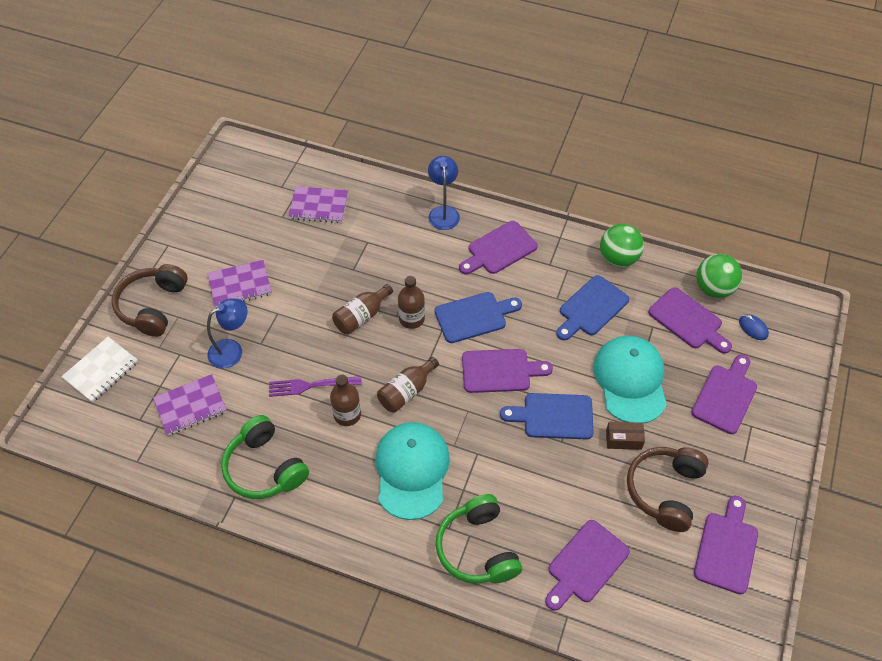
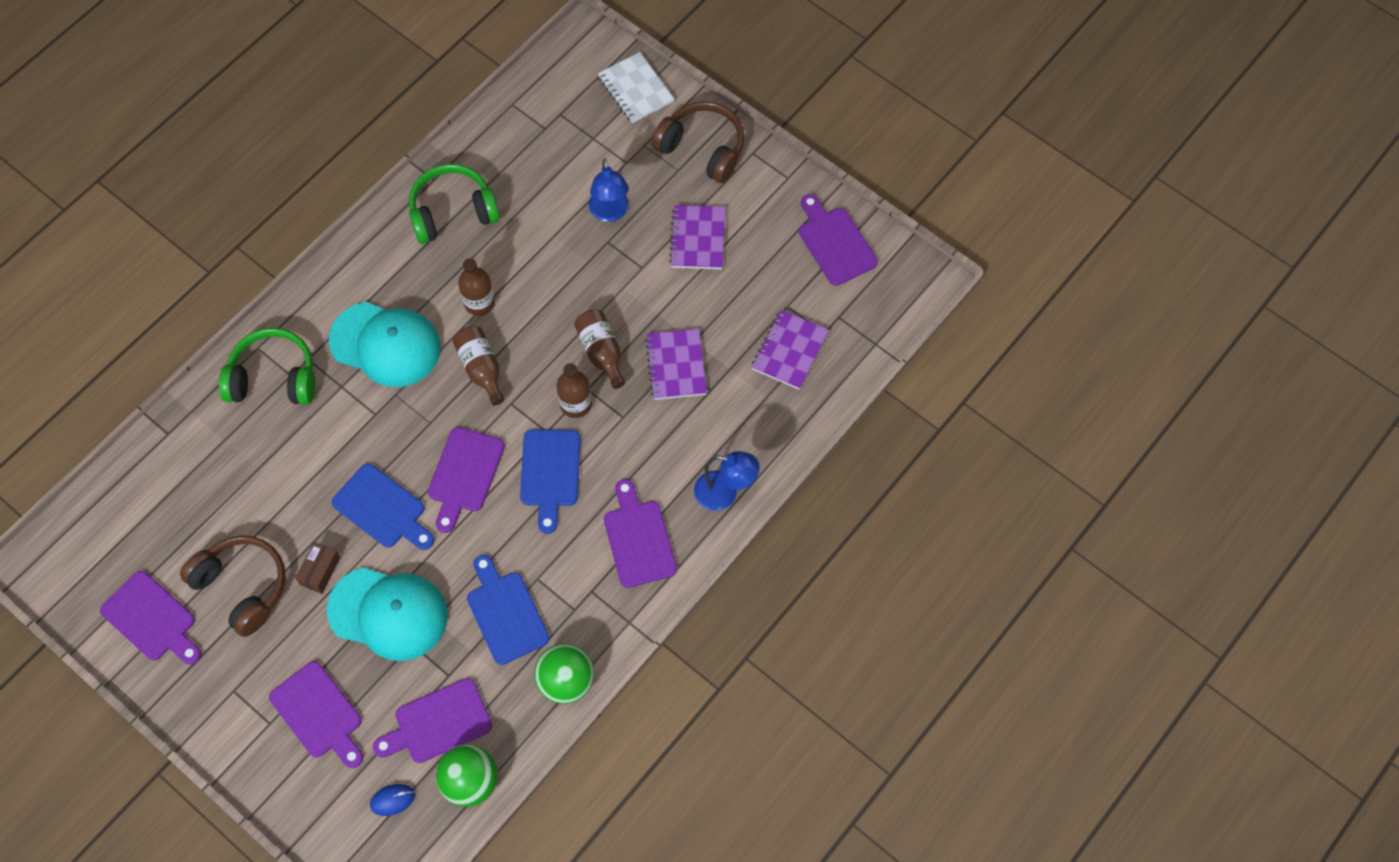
camera: 110 degrees right, 10 degrees up
(190, 406) = (555, 161): purple notebook -> purple notebook (676, 365)
(311, 385) = (531, 277): purple fork -> none
(553, 416) = (382, 509): blue cutting board -> blue cutting board turned 105 degrees clockwise
(585, 564) = (207, 472): purple cutting board -> purple cutting board (835, 243)

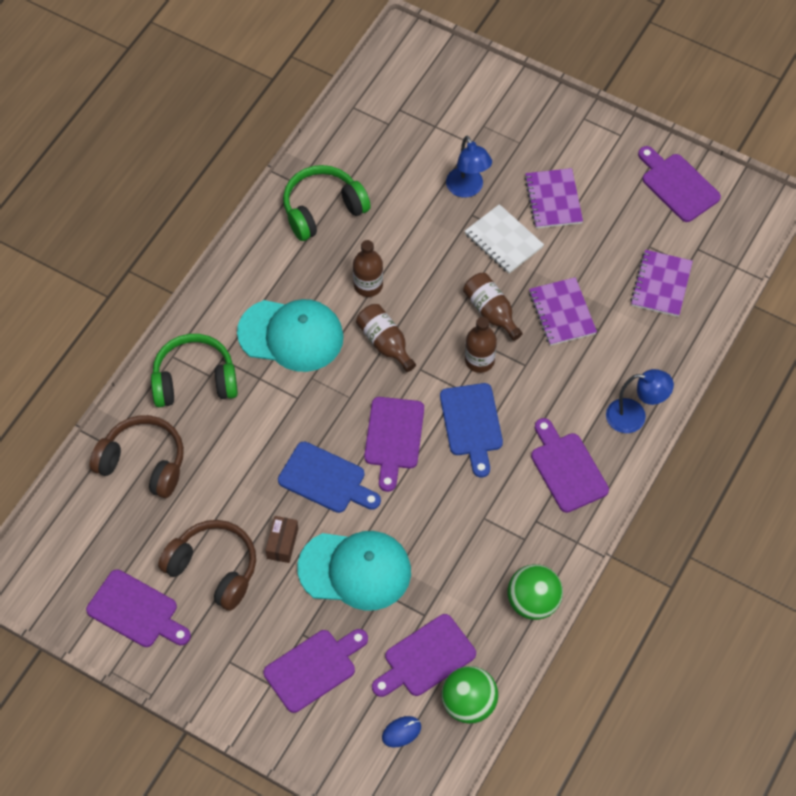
camera: 10 degrees left, 5 degrees down
(319, 714) = (314, 668): purple cutting board -> purple cutting board turned 75 degrees counterclockwise
(506, 613) = (463, 552): blue cutting board -> none
(635, 89) = (463, 78): white notebook -> white notebook (503, 240)
(702, 149) = (537, 121): brown headphones -> brown headphones (143, 463)

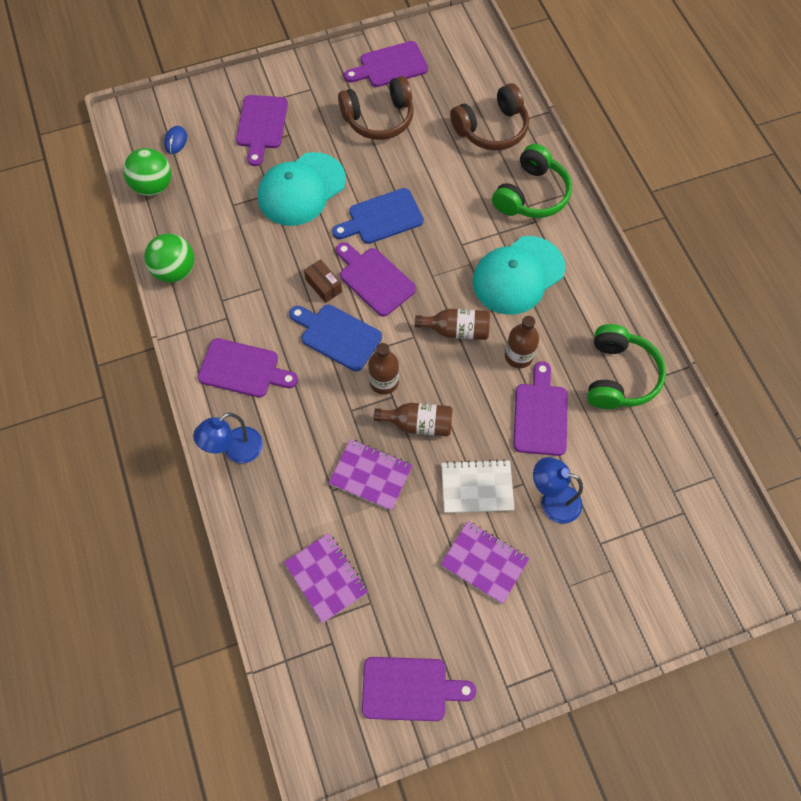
camera: 130 degrees right, 5 degrees up
(282, 543) = (360, 164): brown box -> brown box (323, 285)
(425, 658) = (205, 185): purple cutting board -> purple cutting board (540, 415)

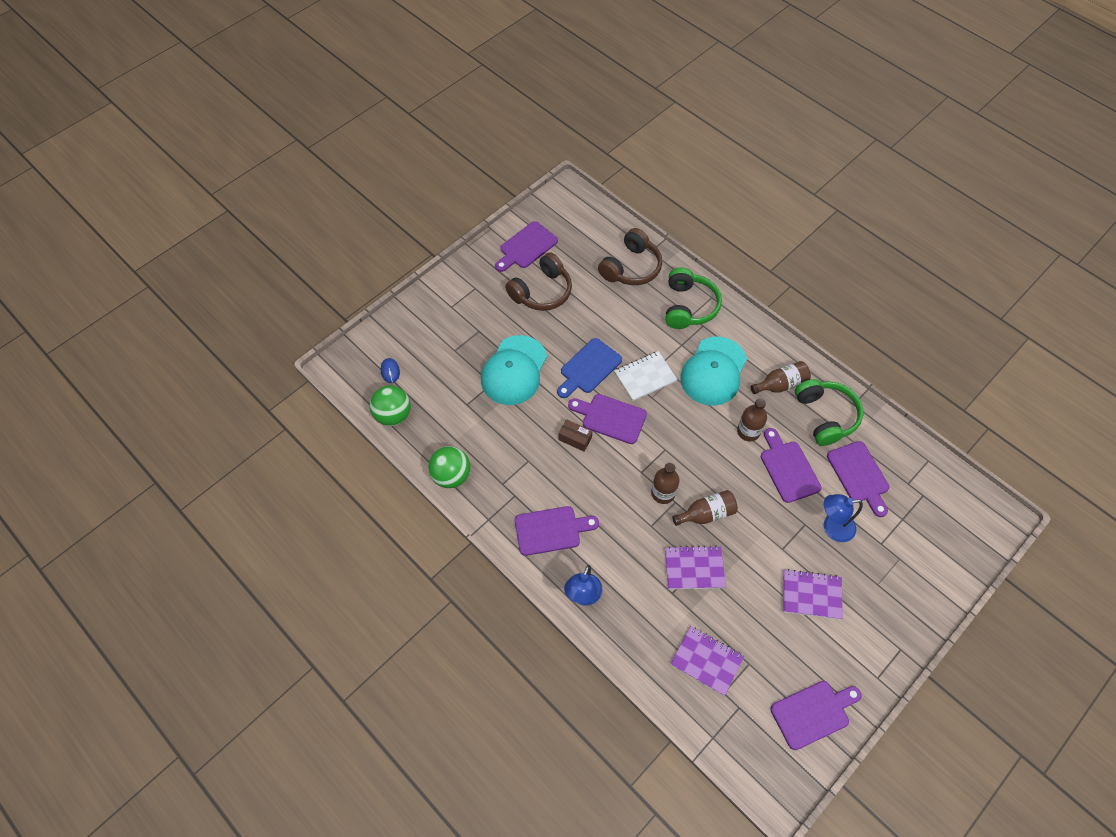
camera: 25 degrees left, 5 degrees down
(261, 125) = (453, 332): purple cutting board -> purple cutting board (859, 475)
(337, 335) = (608, 473): blue cutting board -> none
(457, 330) = (693, 431): brown bottle -> brown bottle (780, 384)
(477, 487) = (774, 542): white notebook -> white notebook (645, 377)

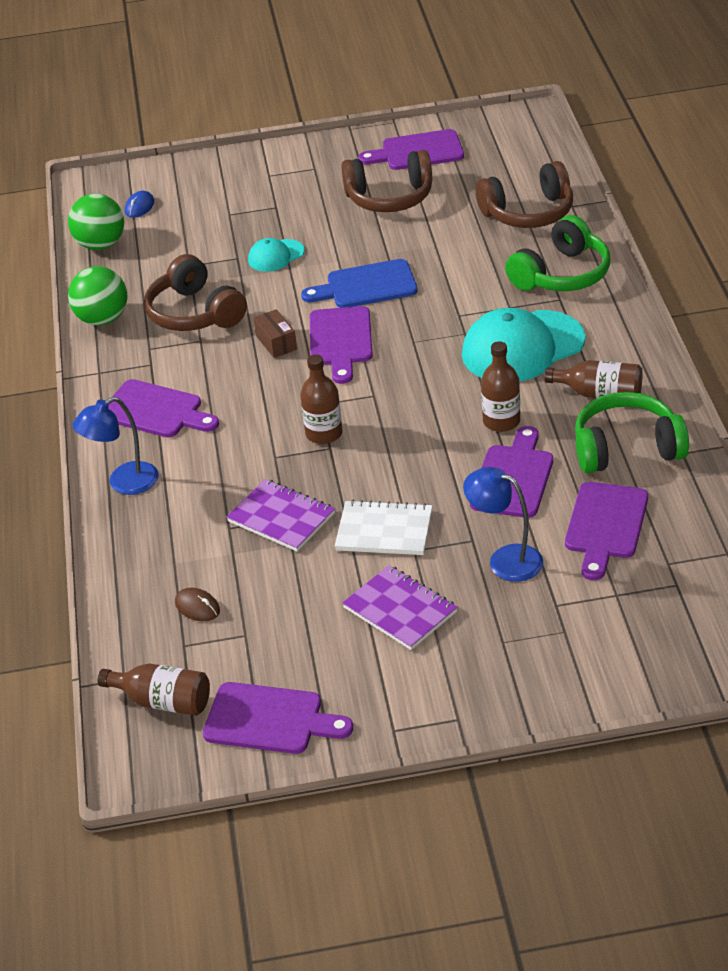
camera: 40 degrees right, 20 degrees down
(505, 441) = (195, 313): none -> brown headphones
(514, 370) = (276, 256): turquoise cap -> turquoise cap, size x0.50
(610, 418) = (340, 340): purple cutting board -> purple cutting board turned 150 degrees counterclockwise
(645, 377) = (427, 319): white notebook -> white notebook (384, 530)
(706, 514) = (355, 475): brown bottle -> brown bottle (163, 701)
(706, 661) = (197, 607): purple notebook -> brown mouse
(825, 416) = (626, 448): green headphones -> green headphones turned 120 degrees counterclockwise

